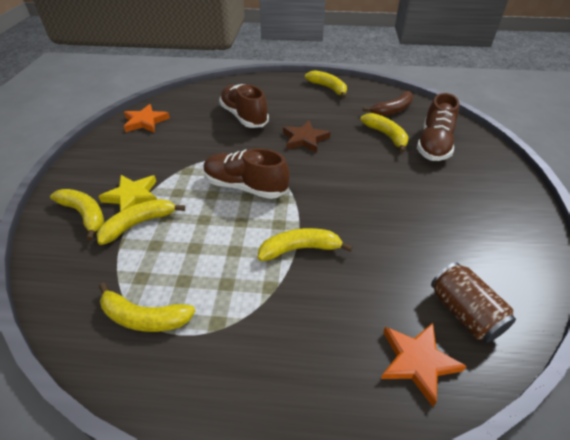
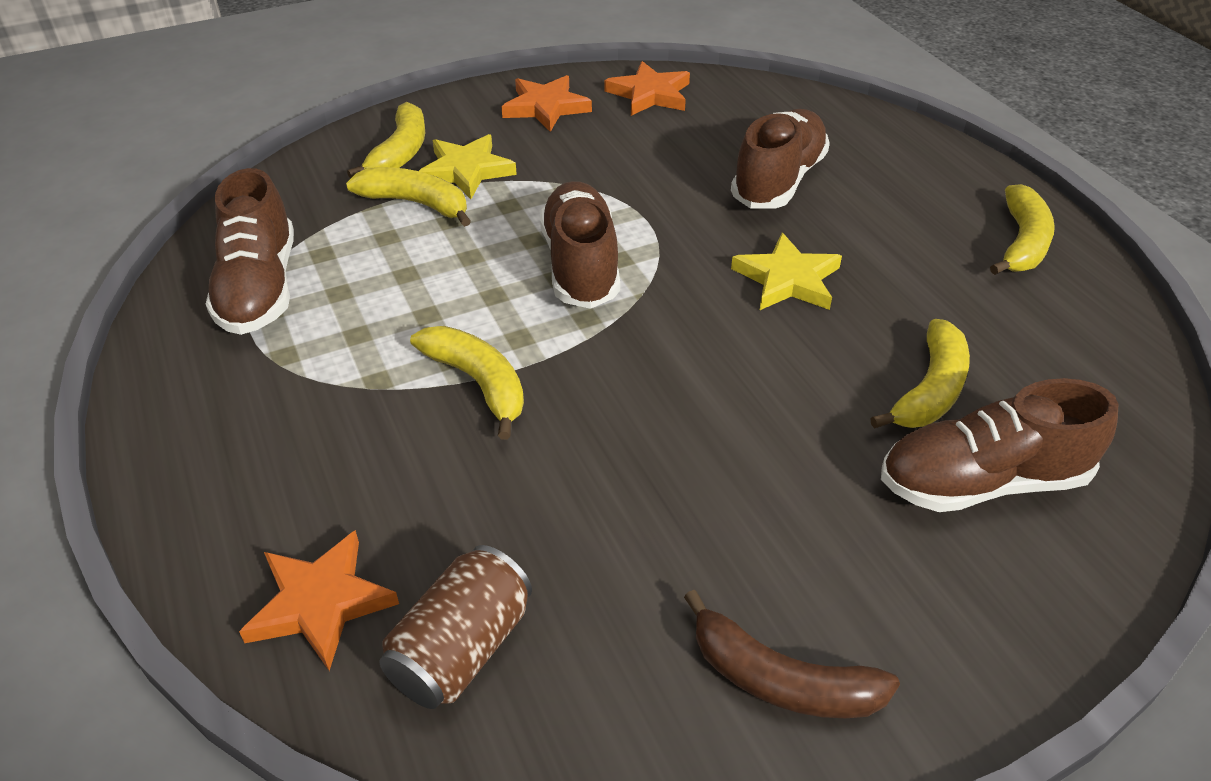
camera: 60 degrees right, 0 degrees up
(114, 153) = (546, 107): none -> orange star
(144, 317) = (259, 288): yellow banana -> brown shoe
(305, 139) = (787, 279): brown star -> yellow star
(392, 110) = (1055, 370): brown banana -> brown banana (781, 680)

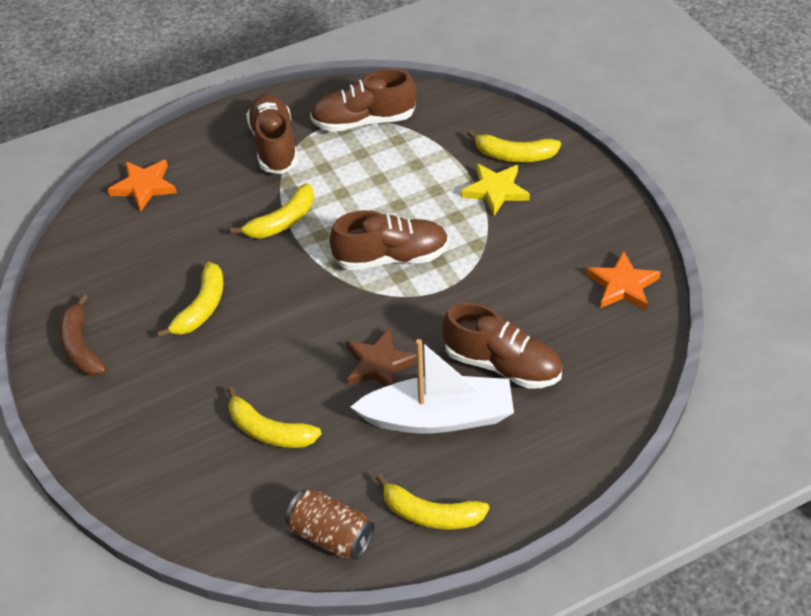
camera: 90 degrees right, 5 degrees up
(416, 203) = (453, 172): yellow banana -> yellow banana (201, 308)
(461, 648) = (114, 235): brown can -> brown can (331, 536)
(546, 107) = (590, 224): orange star -> none
(781, 680) = (81, 346): brown banana -> brown banana turned 45 degrees counterclockwise
(787, 279) = (379, 364): yellow star -> brown star
(870, 232) = (438, 417): none -> white boat
(982, 482) = (192, 446): brown shoe -> brown shoe (274, 145)

